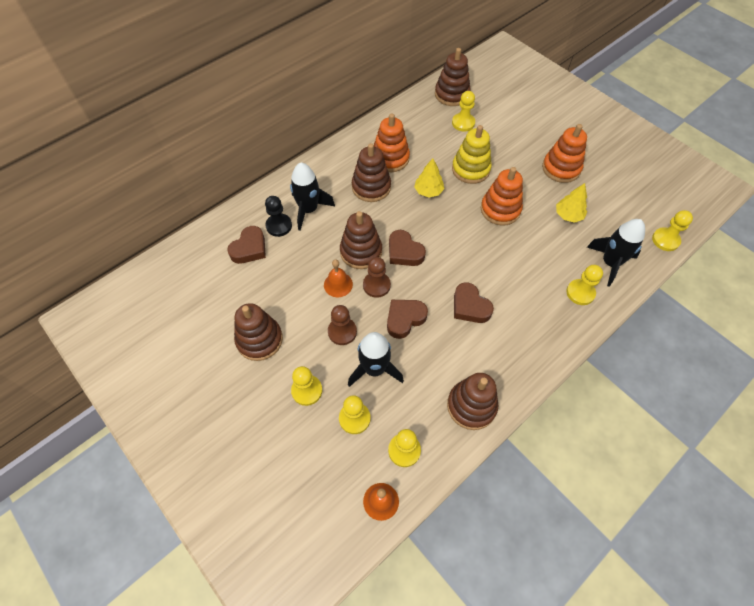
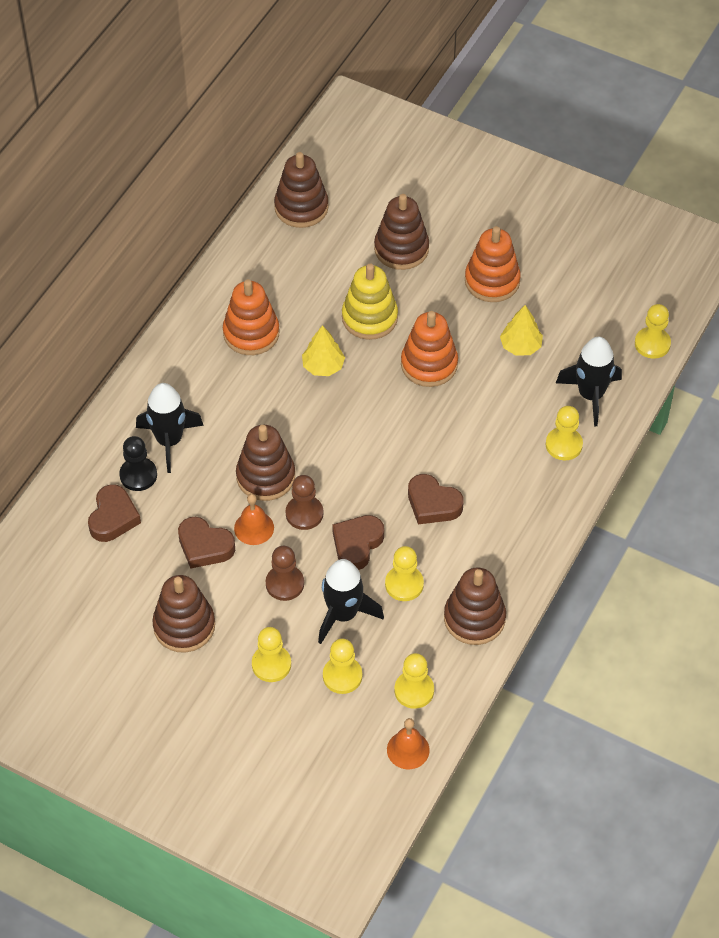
camera: 20 degrees left, 5 degrees down
(371, 187) = (242, 383): brown stacking toy -> brown stacking toy (401, 249)
(404, 252) = (323, 460): brown heart -> brown heart (204, 546)
(463, 123) = (334, 249): yellow pawn -> yellow pawn (404, 584)

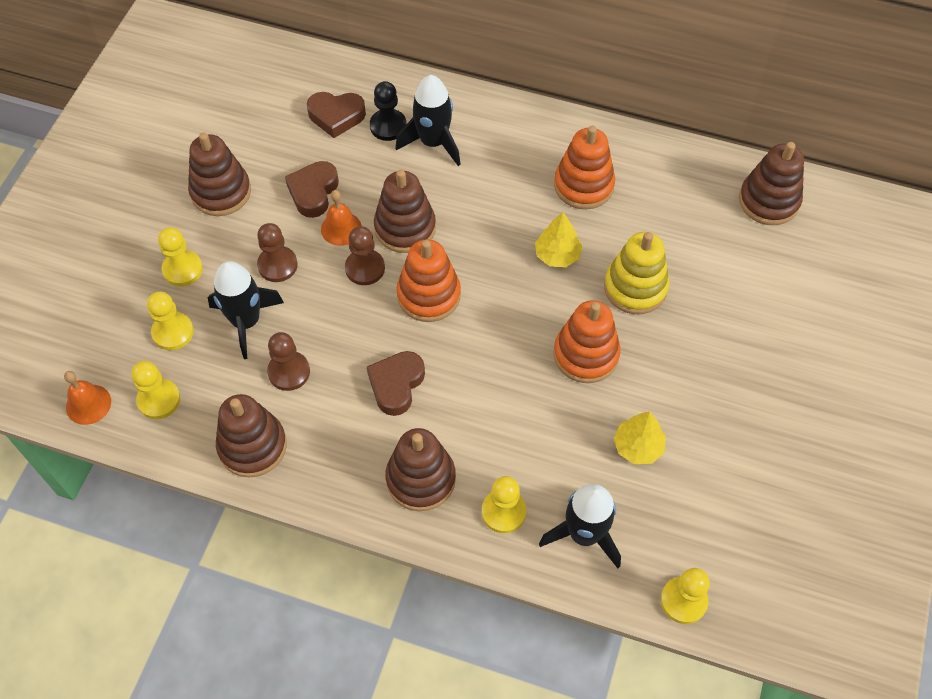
camera: 80 degrees right, 5 degrees up
(357, 544) = (333, 321): brown heart -> none
(401, 249) = (743, 304): brown stacking toy -> brown stacking toy (421, 479)
(404, 584) = (289, 372): yellow pawn -> brown pawn
(492, 281) = (726, 403): orange stacking toy -> orange stacking toy (429, 295)

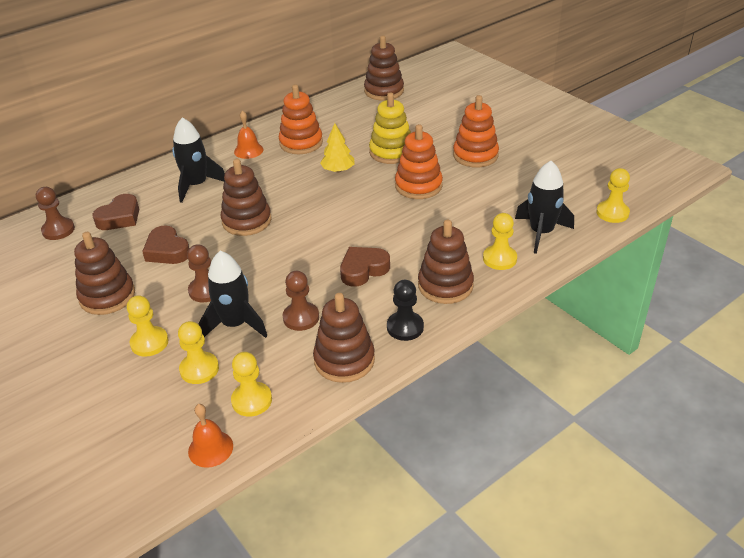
camera: 55 degrees left, 20 degrees down
(341, 228) = (212, 249): orange bell -> orange bell (248, 150)
(365, 268) = (257, 250): brown pawn -> brown pawn (58, 230)
(388, 126) = (159, 198): black pawn -> black pawn (405, 327)
(396, 385) = (363, 270): brown heart -> brown heart turned 90 degrees clockwise
(429, 295) = (310, 230): orange stacking toy -> orange stacking toy (475, 155)
(638, 447) = (498, 191): yellow tree -> none

